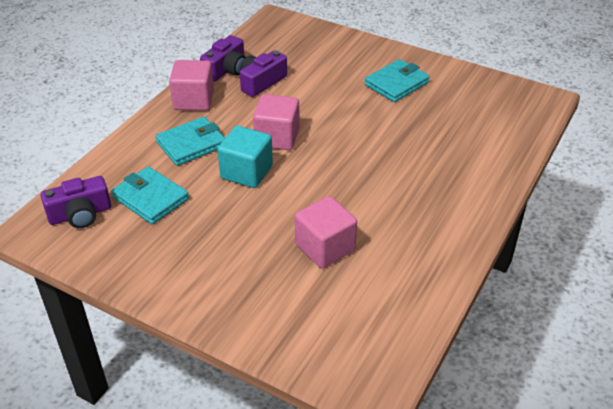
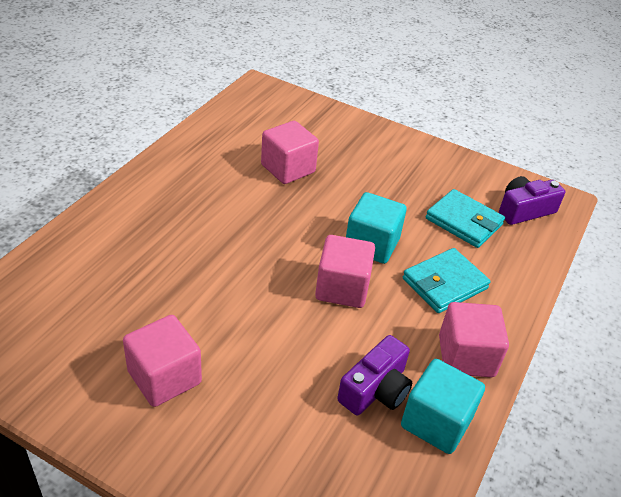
camera: 175 degrees right, 0 degrees up
(226, 70) = (436, 422): purple camera -> turquoise cube
(396, 84) = (164, 377): turquoise wallet -> pink cube

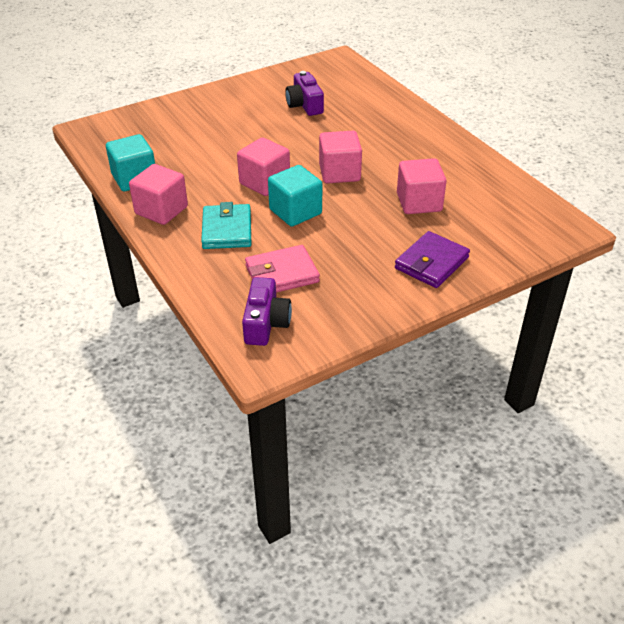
camera: 125 degrees right, 0 degrees up
(164, 377) = (255, 106): pink cube -> pink cube (339, 173)
(368, 144) = (431, 263): none -> purple wallet
(375, 389) = (177, 166): purple camera -> purple camera (305, 105)
(464, 222) = (282, 274): turquoise wallet -> pink wallet

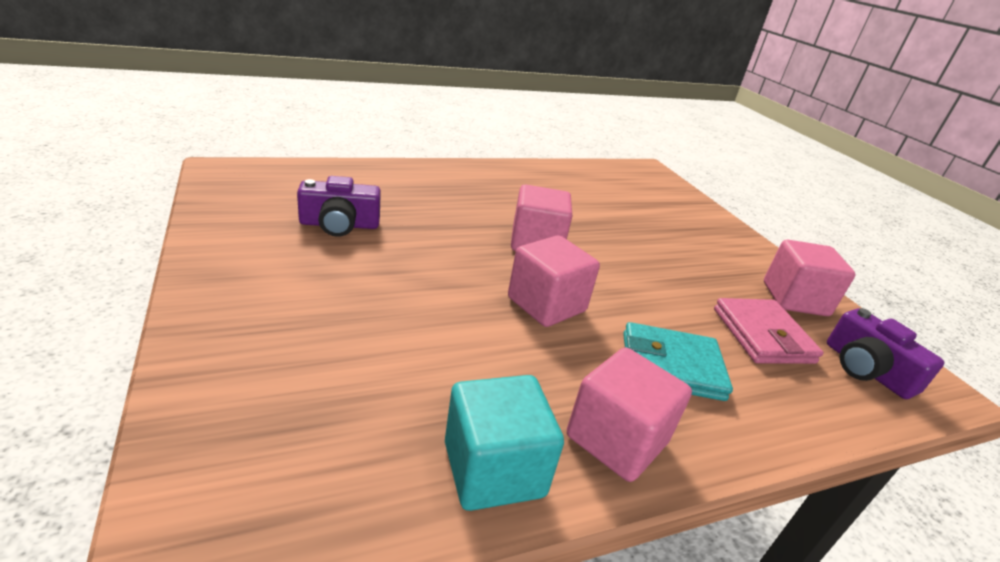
camera: 85 degrees left, 10 degrees down
(266, 323) = (866, 369): purple camera -> purple camera turned 135 degrees counterclockwise
(295, 212) = (623, 295): turquoise cube -> none
(419, 202) = (607, 215): pink cube -> pink cube (794, 299)
(431, 263) = (713, 237): purple wallet -> none

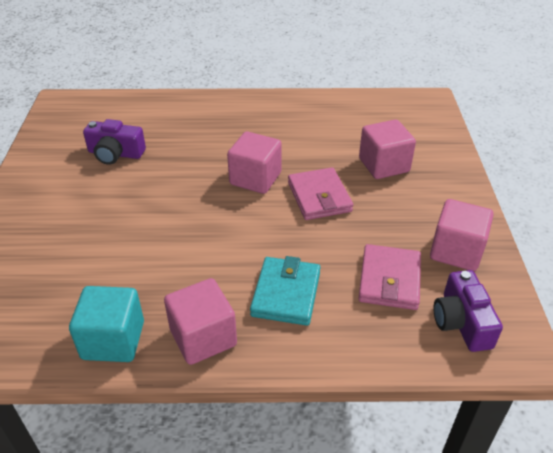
camera: 25 degrees right, 10 degrees up
(546, 304) = (225, 233): pink cube -> pink cube (384, 165)
(620, 257) = (319, 197): none -> pink wallet
(671, 366) = (286, 294): turquoise wallet -> turquoise wallet turned 75 degrees clockwise

